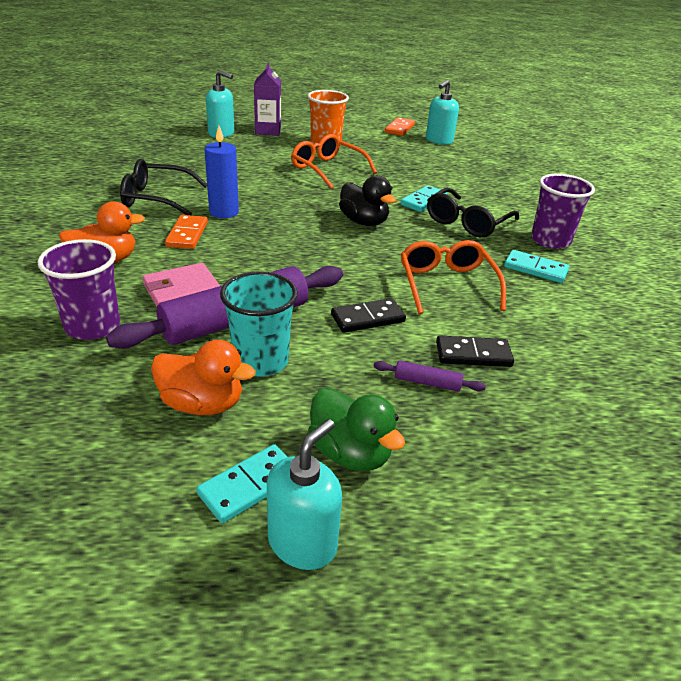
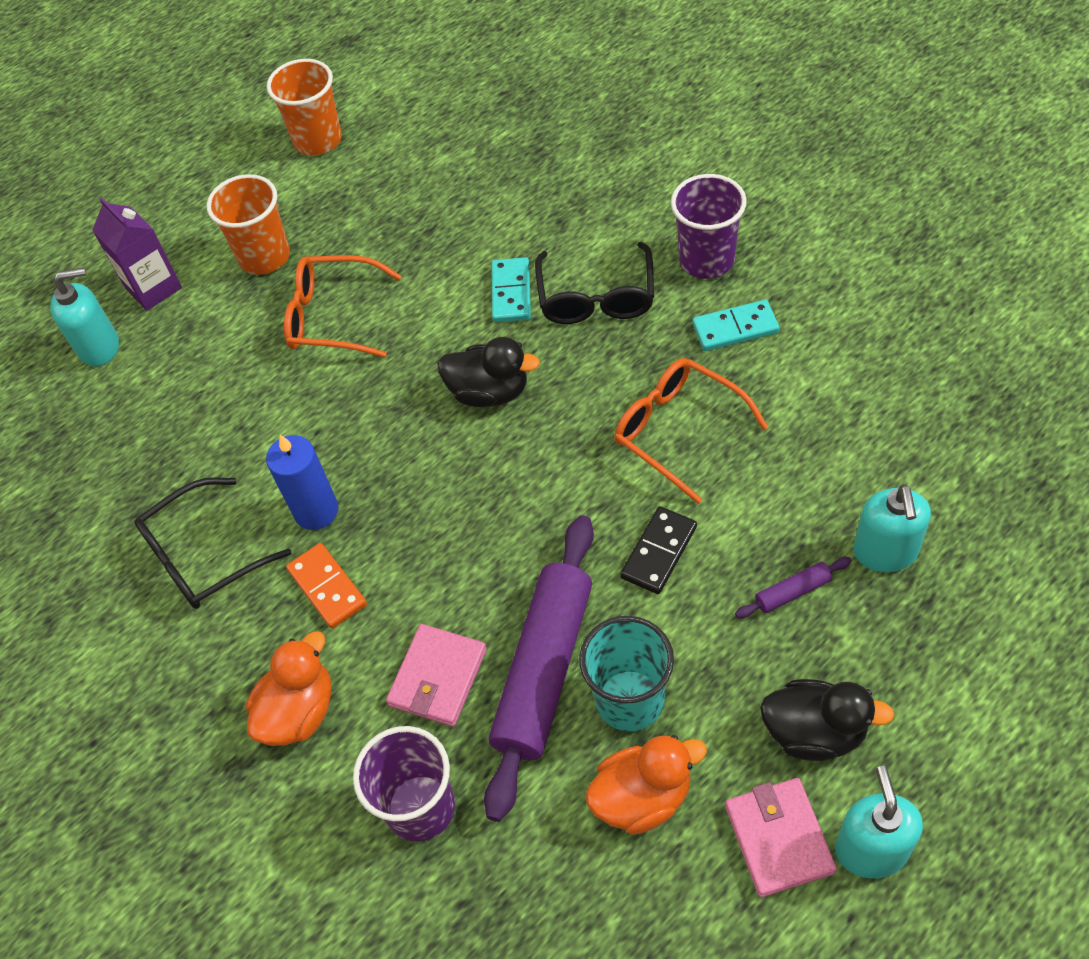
camera: 30 degrees left, 20 degrees up
(250, 486) = (778, 838): turquoise domino -> pink wallet
(350, 453) = (814, 732): green duck -> black duck
(399, 129) = (318, 140): orange domino -> orange cup
(439, 140) = (396, 132): turquoise soap dispenser -> turquoise soap dispenser (885, 552)
(473, 354) = (795, 518): black domino -> none

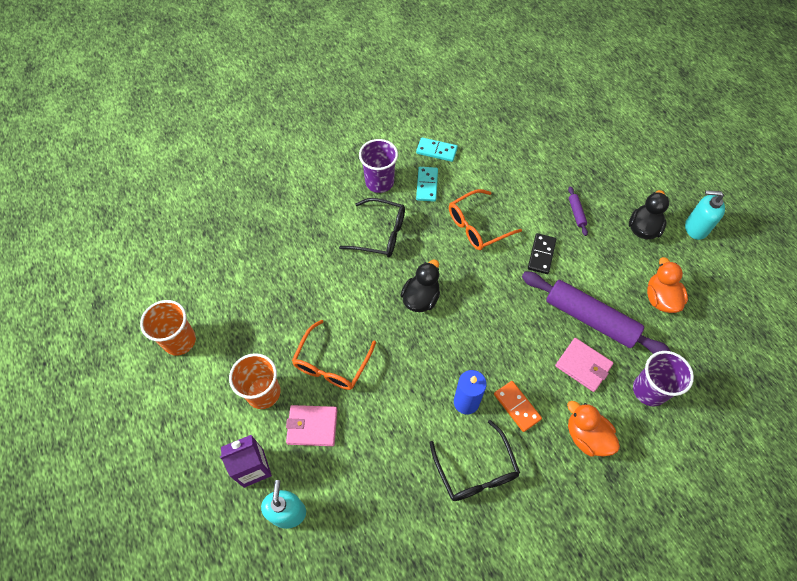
camera: 80 degrees left, 5 degrees up
(327, 587) = (517, 407): orange domino -> orange domino turned 75 degrees clockwise
(511, 292) = (358, 270): turquoise domino -> turquoise domino (436, 151)
(629, 700) = (613, 289): turquoise cup -> none
(659, 552) = (541, 255): black domino -> black domino turned 60 degrees clockwise
(778, 838) = (686, 256): pink wallet -> pink wallet (312, 426)
(885, 552) = (566, 175): turquoise soap dispenser -> none

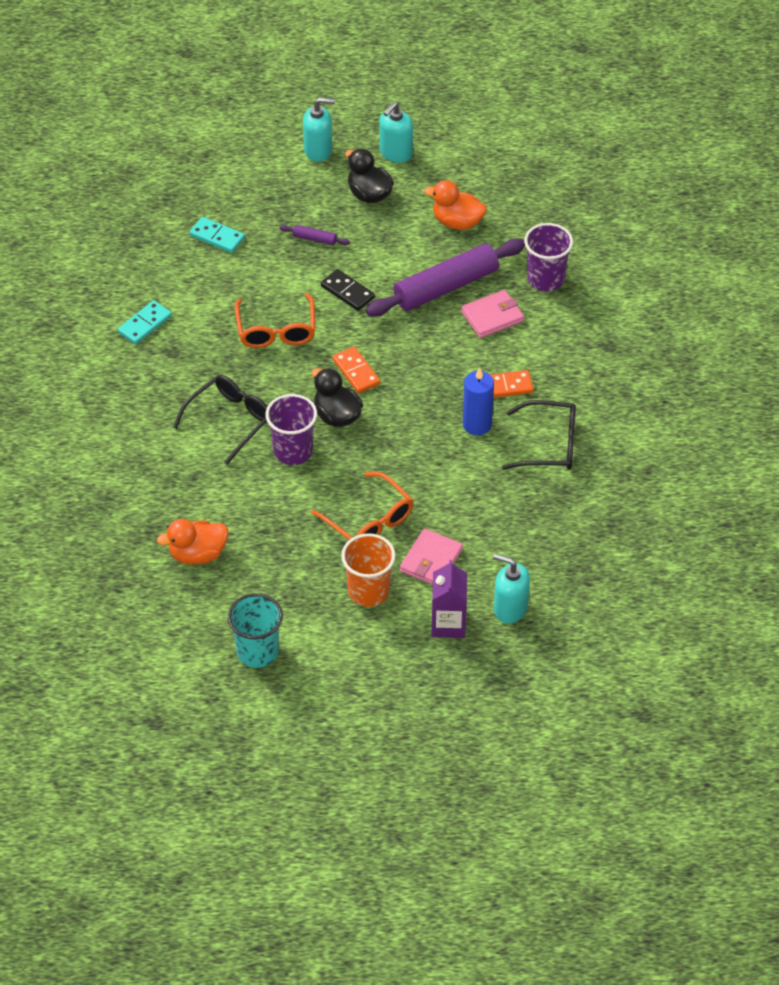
camera: 65 degrees left, 10 degrees down
(179, 340) = (257, 651): orange cup -> turquoise cup
(379, 182) = (155, 395): purple cup -> purple cup (293, 451)
(427, 185) = (189, 353): turquoise domino -> turquoise domino (217, 237)
(469, 293) = (356, 372): none -> orange domino
(586, 436) = (563, 347): orange duck -> orange duck (197, 554)
(659, 180) = (318, 150): none -> turquoise soap dispenser

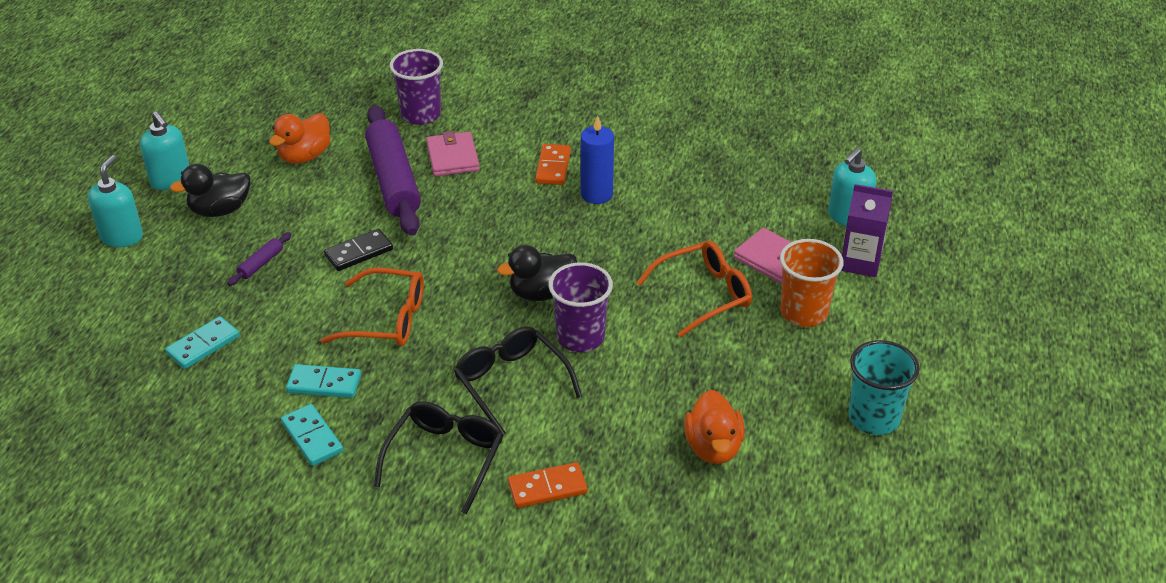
camera: 75 degrees left, 10 degrees down
(198, 315) = (324, 384): none -> turquoise domino
(356, 372) = (483, 267): orange domino -> orange domino (547, 488)
(549, 445) = (642, 153): black glasses -> black glasses (445, 458)

